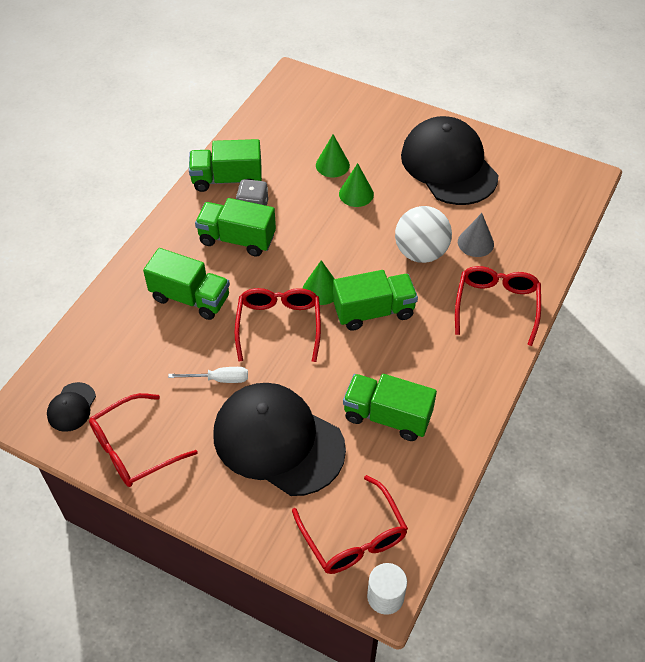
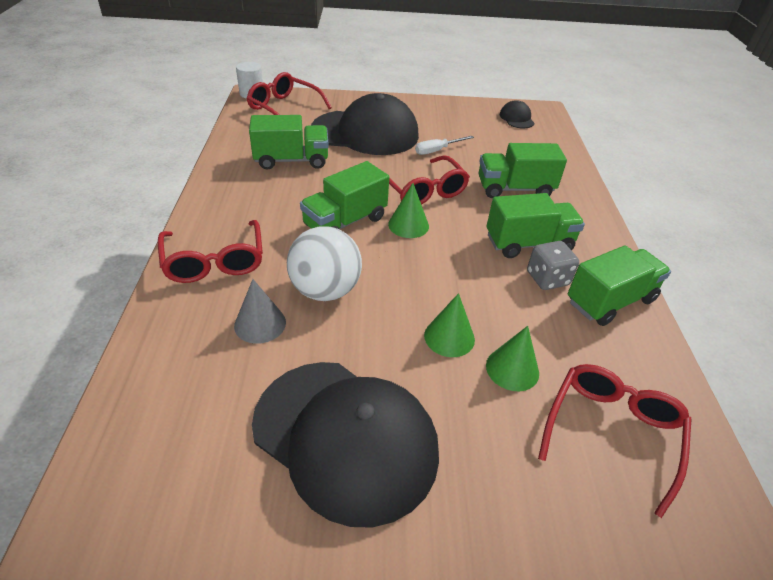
camera: 150 degrees right, 10 degrees down
(134, 449) = (455, 111): red glasses -> red glasses (611, 432)

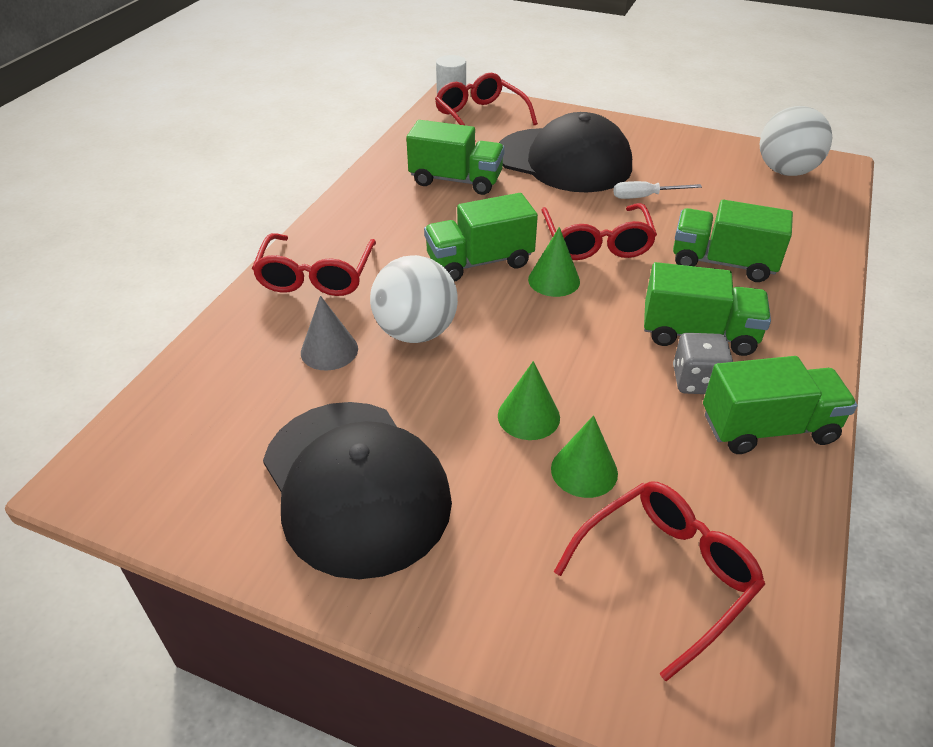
camera: 25 degrees right, 0 degrees up
(516, 118) = (785, 171): black cap -> white ball

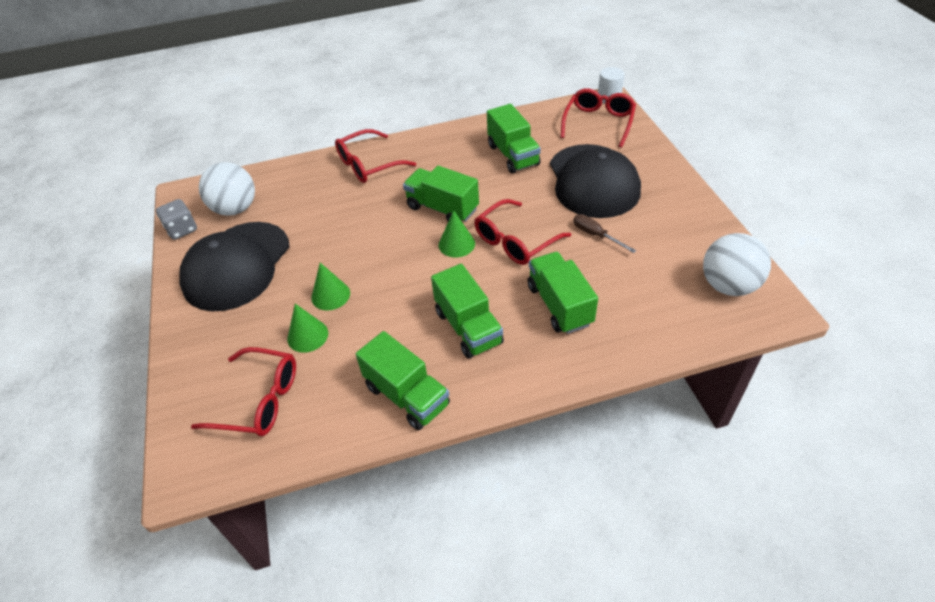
camera: 55 degrees right, 5 degrees up
(329, 350) = (317, 203): grey cone -> none
(416, 332) = (358, 221): white ball -> white ball (235, 209)
(645, 197) = (596, 235): white screwdriver -> brown screwdriver
(697, 381) = (421, 346): grey dice -> grey dice (182, 229)

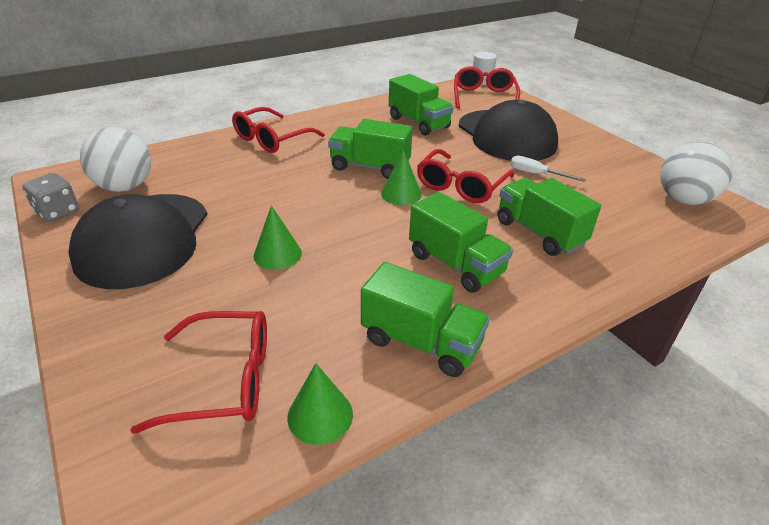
camera: 20 degrees left, 10 degrees down
(307, 336) = (265, 298): green cone -> green cone (320, 415)
(596, 235) = (536, 174): brown screwdriver -> white screwdriver

